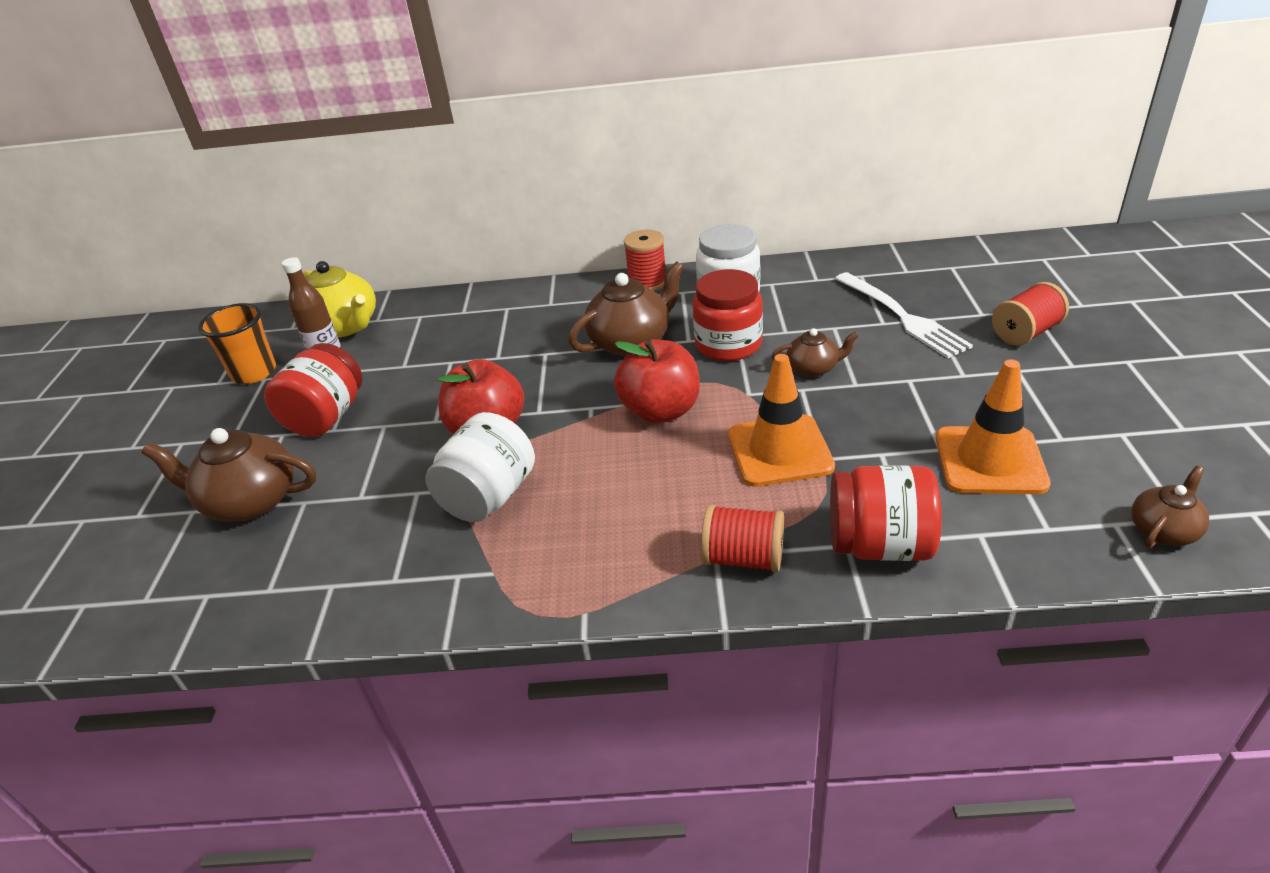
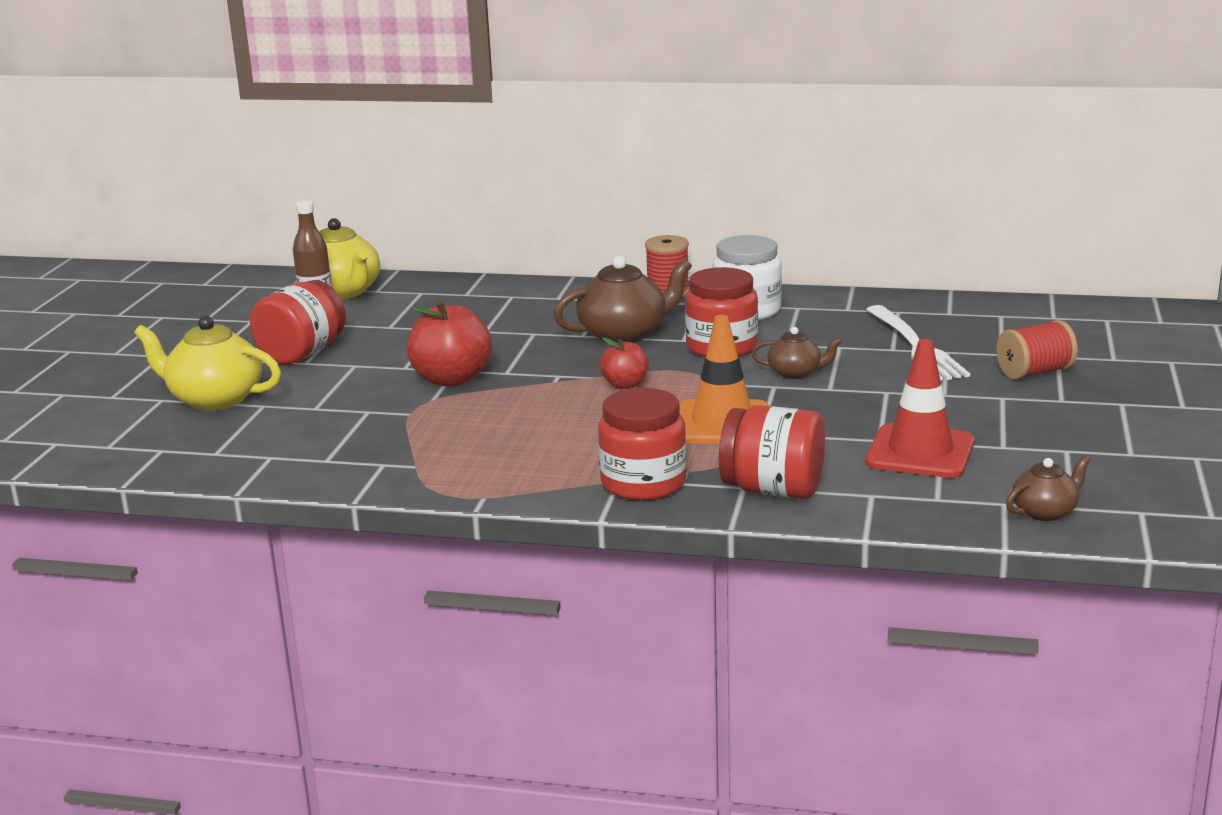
camera: 10 degrees right, 15 degrees down
(250, 501) = (214, 399): brown teapot -> yellow teapot
(254, 373) = (243, 315): orange cup -> none
(489, 497) = (433, 421): white jar -> none
(661, 411) = (625, 385): red apple -> red apple, size x0.57
(743, 558) = (643, 483): red spool -> red jar
(990, 461) = (920, 452): orange traffic cone -> red traffic cone

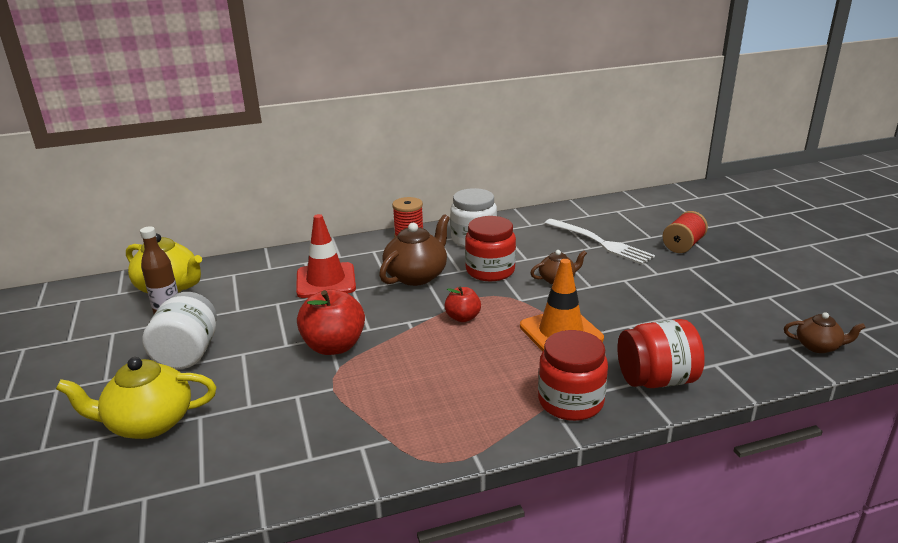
camera: 30 degrees left, 5 degrees up
(302, 353) = (187, 353): red jar -> white jar
(920, 452) = (699, 321): red traffic cone -> red traffic cone (326, 281)
(1045, 512) = (818, 346): brown teapot -> brown teapot turned 75 degrees clockwise

